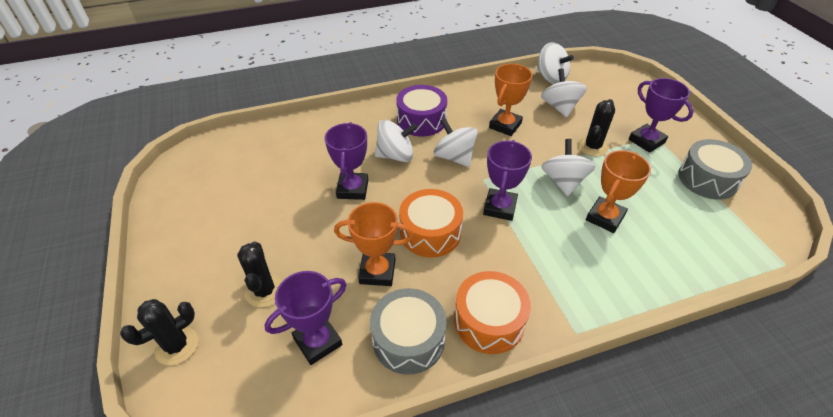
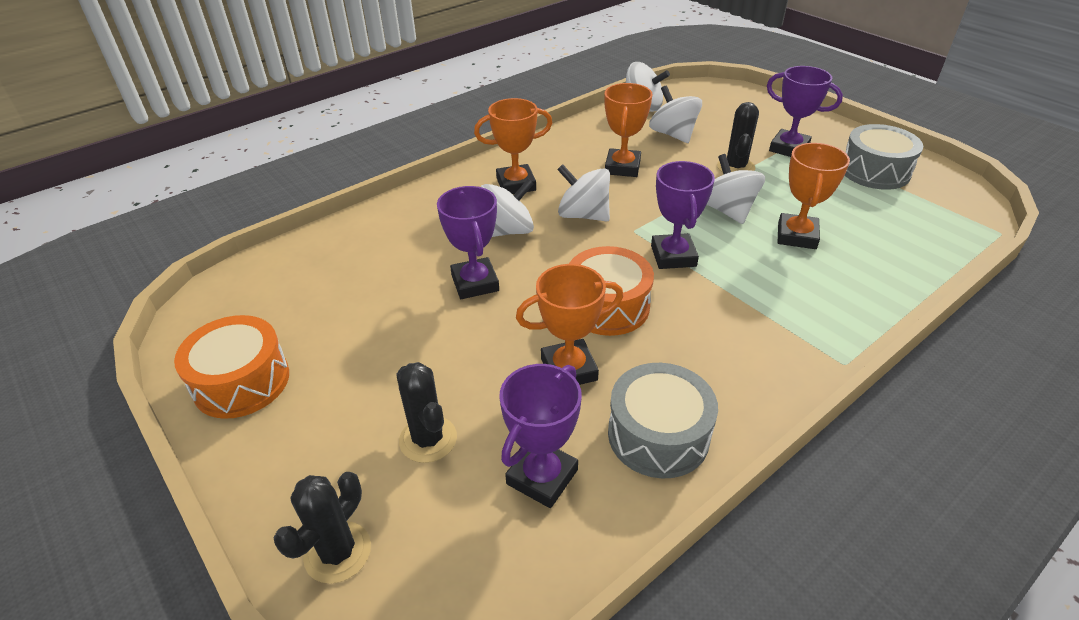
camera: 20 degrees left, 5 degrees down
(421, 120) = (516, 184): purple drum -> orange trophy
(489, 321) = (741, 383): orange drum -> orange drum (241, 381)

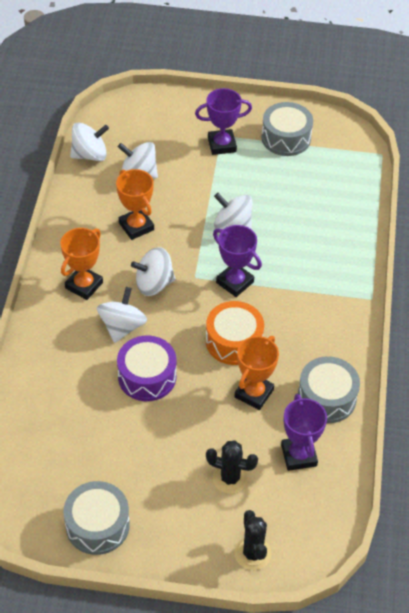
camera: 45 degrees left, 10 degrees up
(241, 381) = (97, 525): orange drum -> grey drum
(475, 283) = (147, 376): purple trophy -> purple drum
(735, 167) = (205, 183): black cactus -> none
(796, 236) = (285, 223): orange trophy -> none

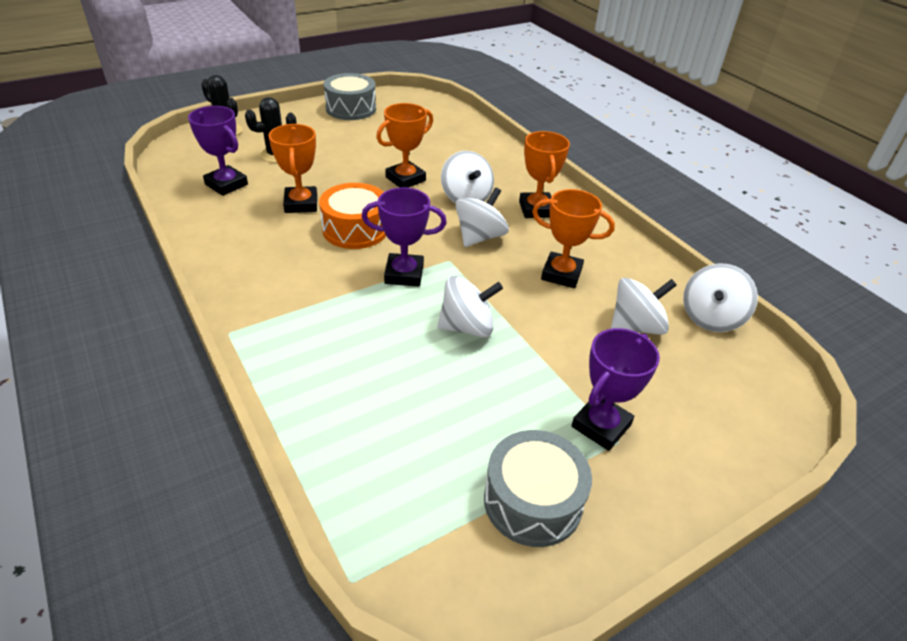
camera: 140 degrees right, 10 degrees down
(147, 376) = (405, 179): purple drum -> orange trophy
(326, 398) = (226, 227): grey drum -> none

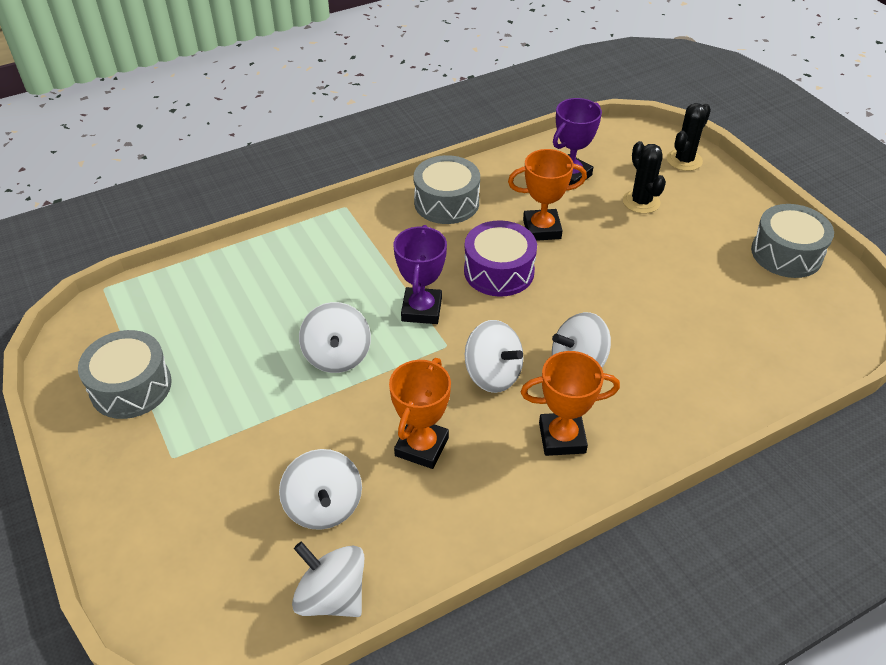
camera: 95 degrees right, 5 degrees up
(244, 257) = (446, 202): none -> grey drum
(355, 229) = (499, 271): orange drum -> purple drum
(405, 179) = (611, 309): orange trophy -> none
(601, 426) = (192, 446): purple trophy -> none

